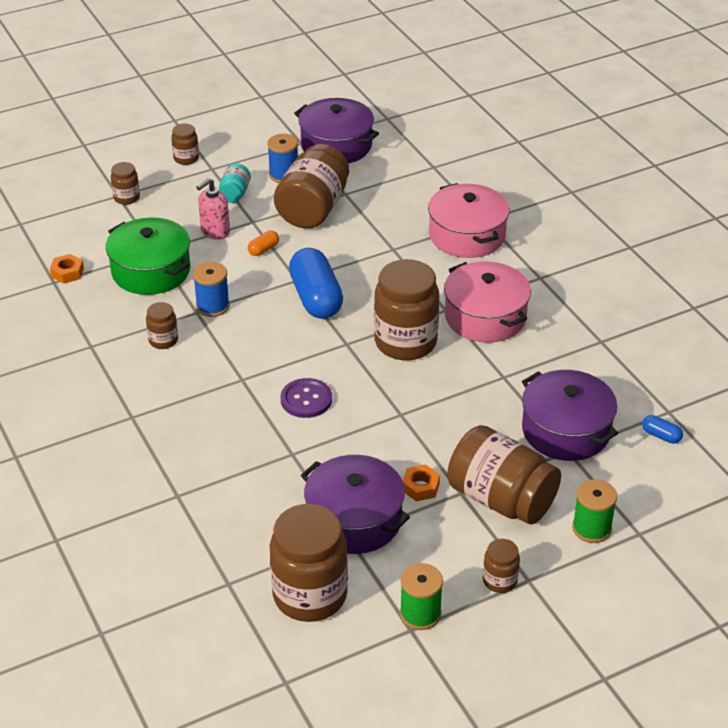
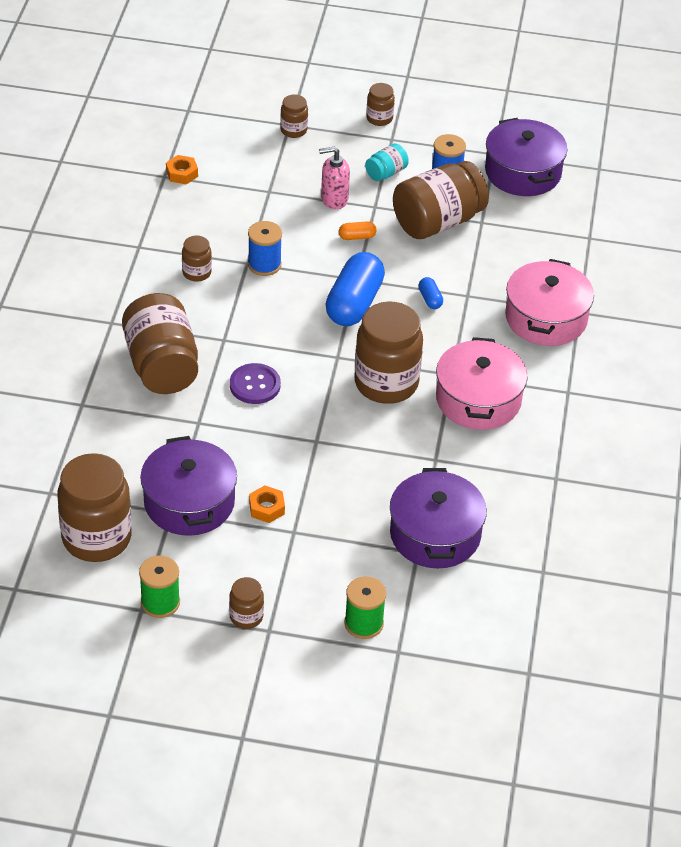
camera: 35 degrees right, 5 degrees up
(151, 271) = (247, 207): green pot -> none
(501, 499) = (318, 556): brown jar -> brown jar (161, 366)
(661, 436) = (510, 587): blue capsule -> blue capsule (430, 299)

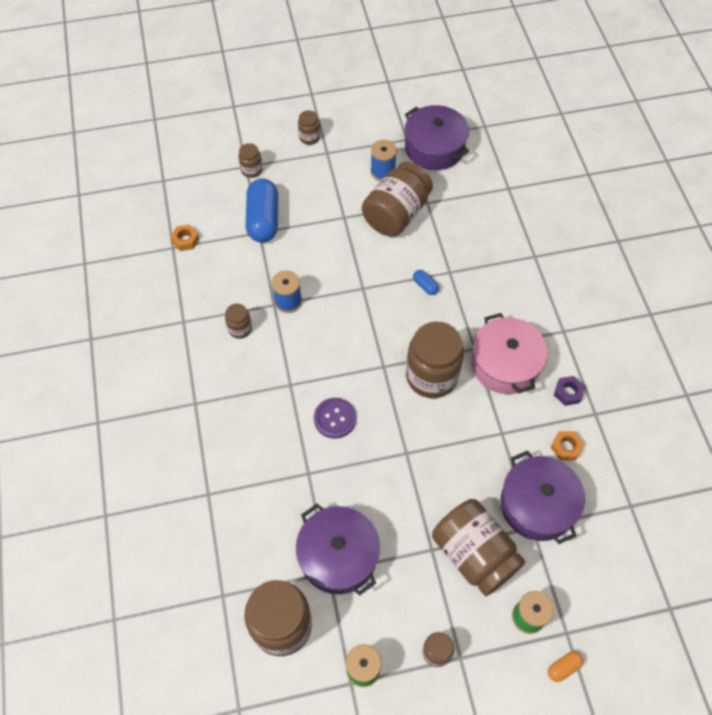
camera: 20 degrees left, 15 degrees up
(161, 366) = (254, 429): brown jar -> brown jar (474, 554)
(266, 508) = (400, 535): orange nut -> orange nut (565, 447)
(334, 199) = (311, 221): pink soap dispenser -> none
(354, 303) = (372, 311): blue capsule -> blue capsule (263, 220)
(357, 237) = (344, 249): orange capsule -> orange capsule (563, 667)
(386, 173) = (338, 184): turquoise jar -> none
(535, 449) = (568, 392): none -> purple nut
(546, 318) = (515, 270): pink pot -> none

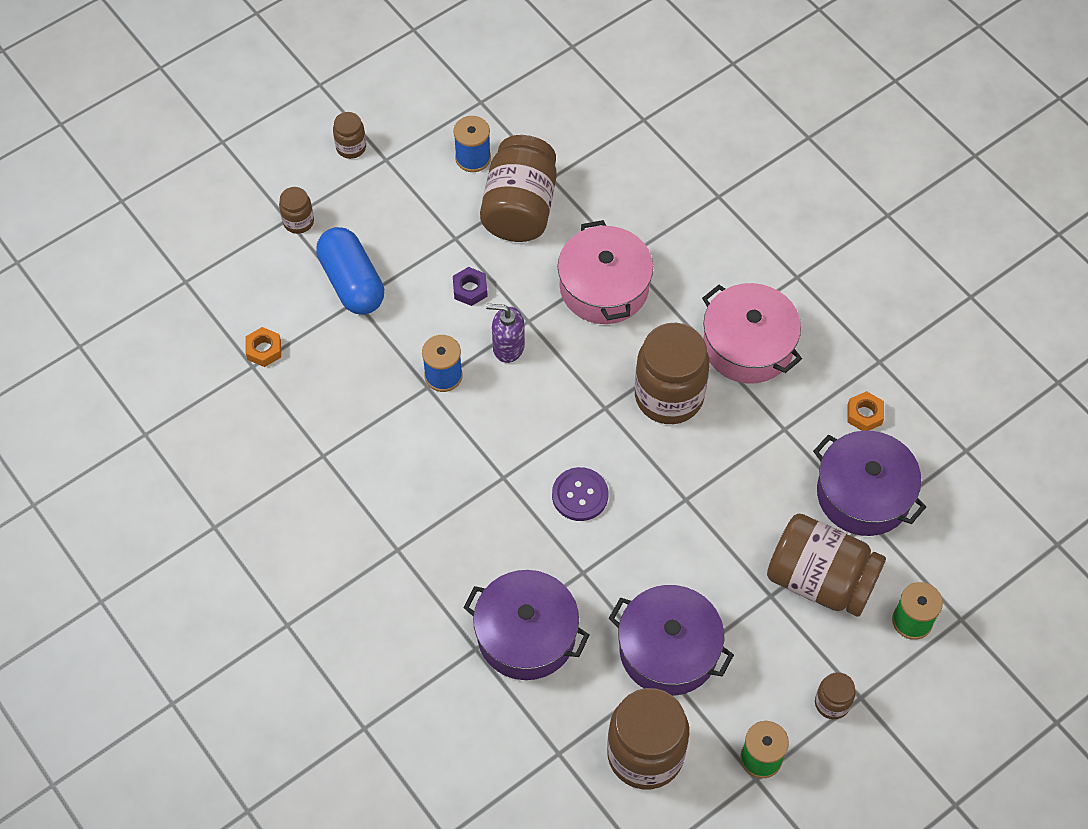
camera: 25 degrees left, 0 degrees up
(240, 329) = (402, 435): brown jar -> none
(340, 300) = (508, 347): none -> purple soap dispenser
(425, 286) = (604, 287): blue capsule -> pink pot
(434, 148) = (523, 100): purple pot -> purple pot (526, 635)
(563, 667) = (974, 657): orange capsule -> none
(568, 392) = (837, 349): purple nut -> purple nut (470, 289)

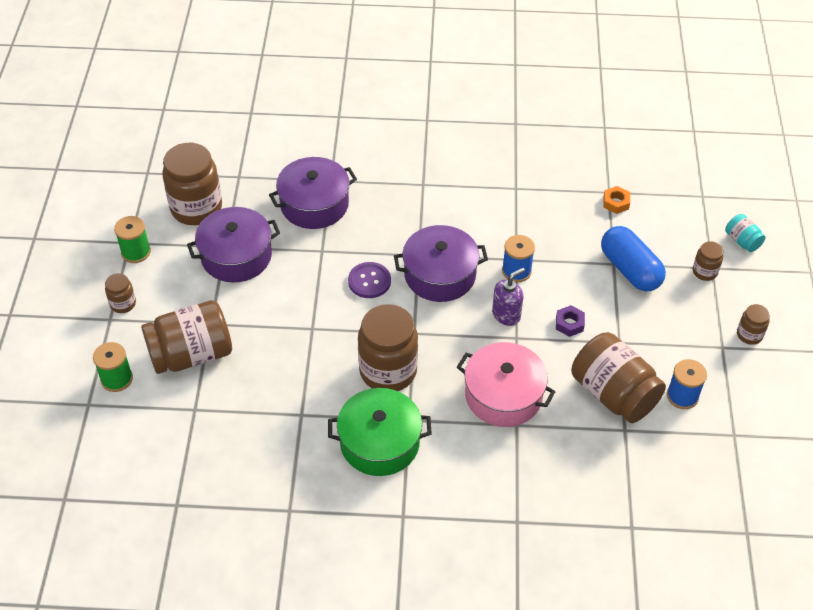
camera: 130 degrees right, 10 degrees down
(225, 214) = (742, 241): none -> turquoise jar
(352, 282) = (630, 270): blue capsule -> blue capsule turned 45 degrees clockwise
(748, 345) = (379, 442): pink pot -> green pot
(863, 494) = (214, 421): purple pot -> purple pot (440, 275)
(864, 414) = (263, 467): orange nut -> none

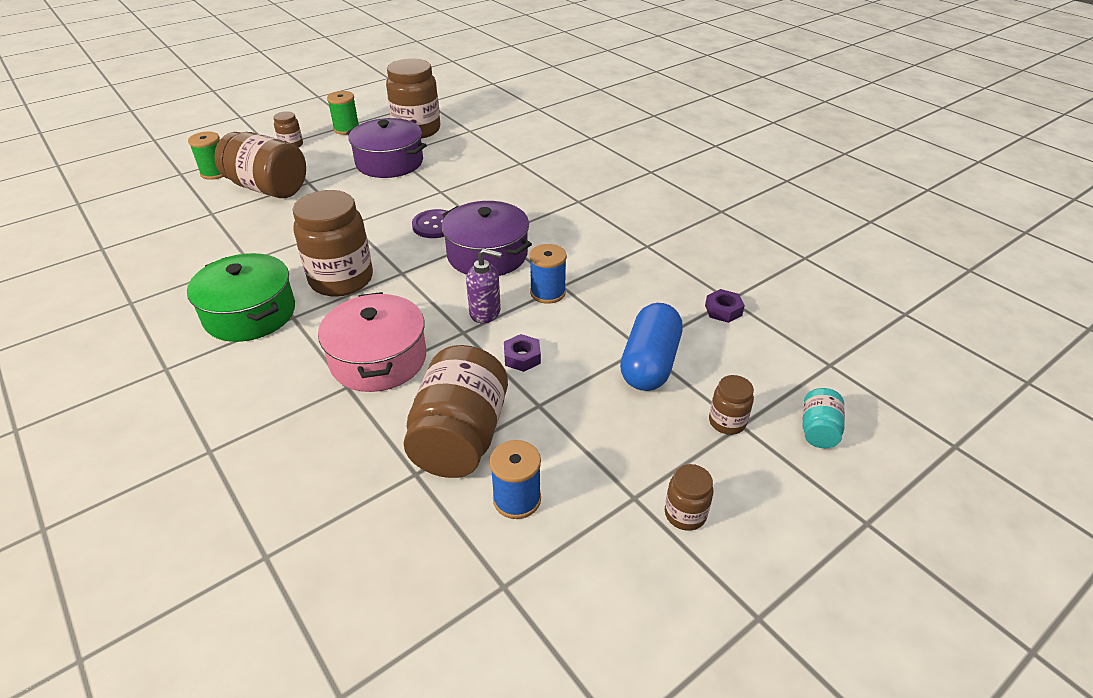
camera: 50 degrees right, 10 degrees down
(314, 204) = (485, 168): purple pot -> none
(616, 203) = (723, 310): orange nut -> purple nut

